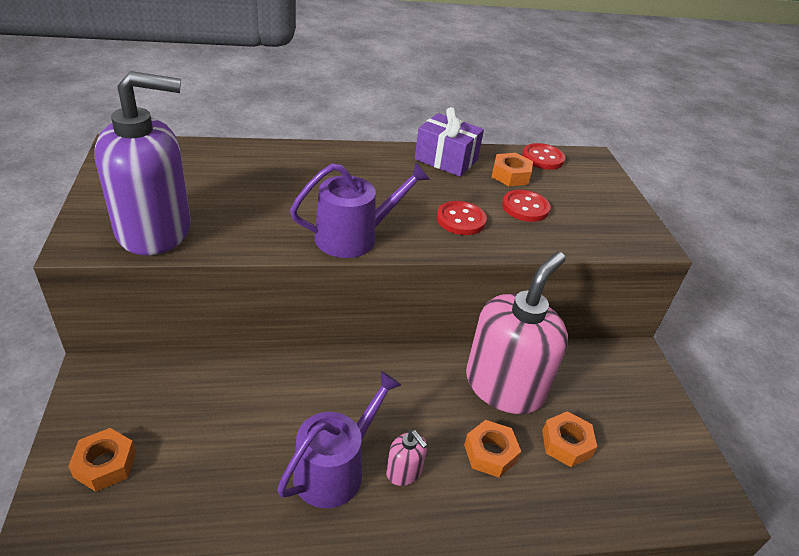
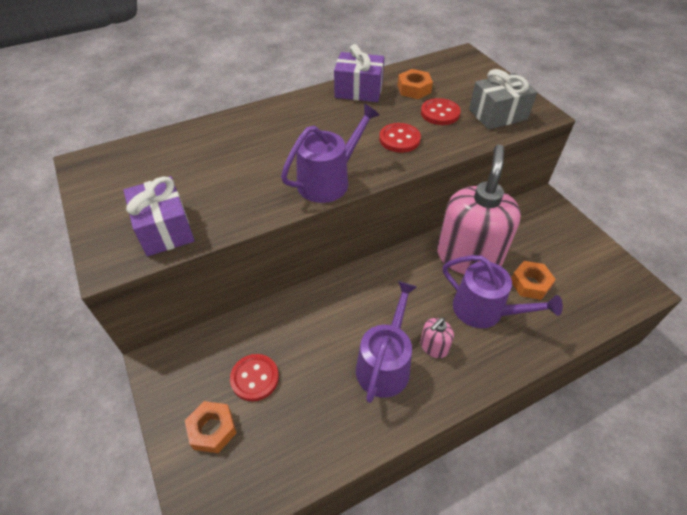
camera: 15 degrees left, 10 degrees up
(155, 230) = (165, 229): purple soap dispenser -> purple gift
(404, 471) = (433, 347): pink soap dispenser -> pink soap dispenser turned 105 degrees clockwise
(490, 453) = (484, 310): orange nut -> purple watering can
(543, 158) = (429, 67): red button -> red button (255, 378)
(595, 228) = (498, 114): none -> grey gift

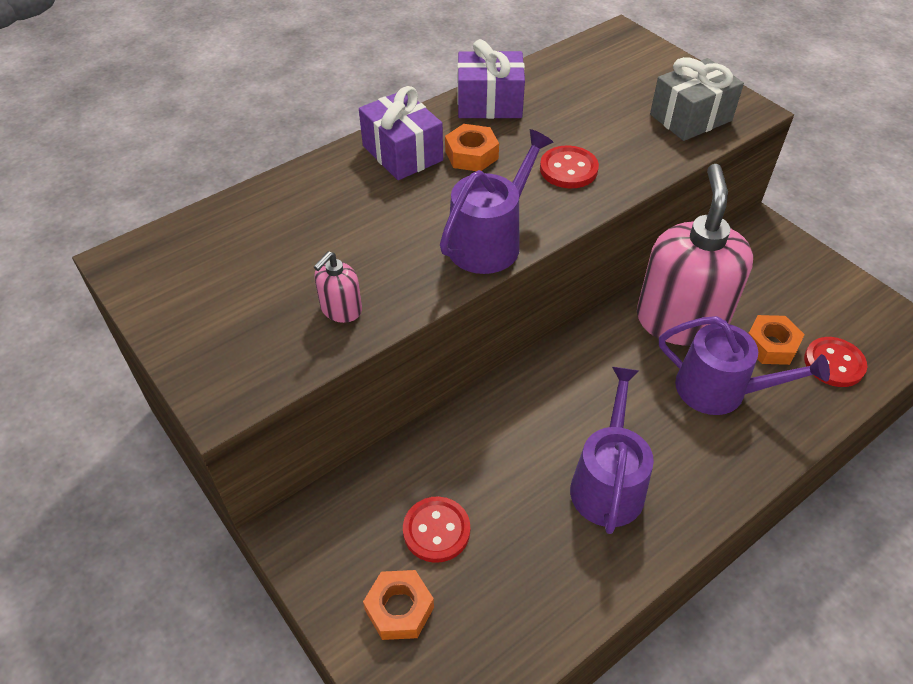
camera: 10 degrees left, 0 degrees up
(165, 229) = (283, 340): purple gift -> purple gift (402, 153)
(414, 89) = (566, 93): orange nut -> orange nut (471, 155)
(433, 347) = (666, 449): pink soap dispenser -> pink soap dispenser (341, 309)
(440, 113) = (612, 125): red button -> red button (834, 363)

